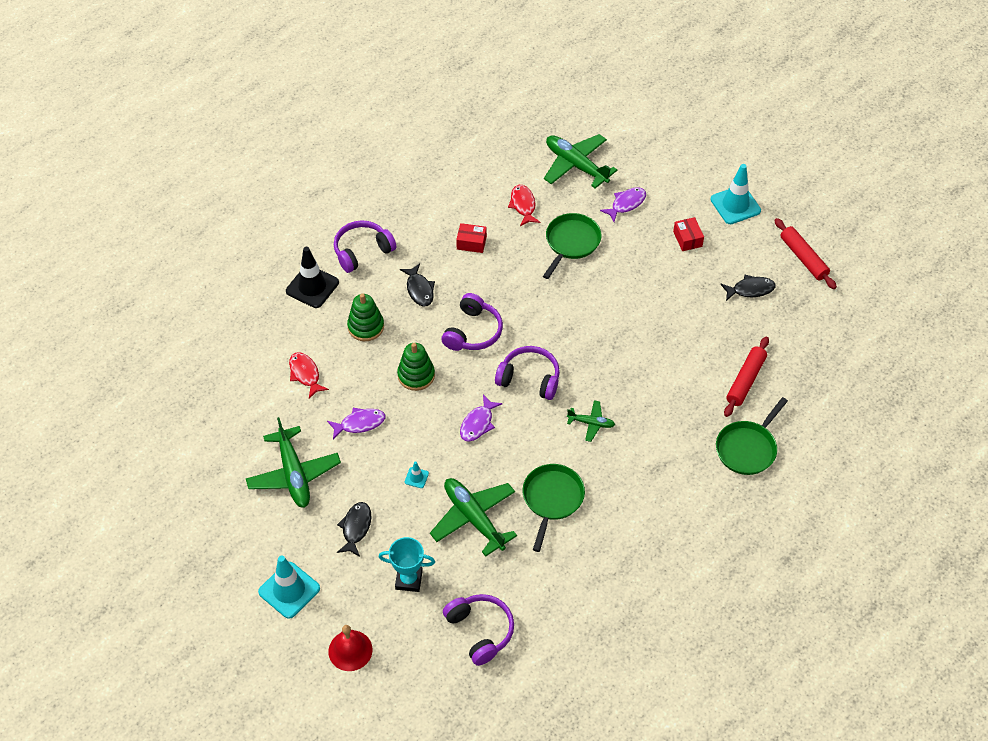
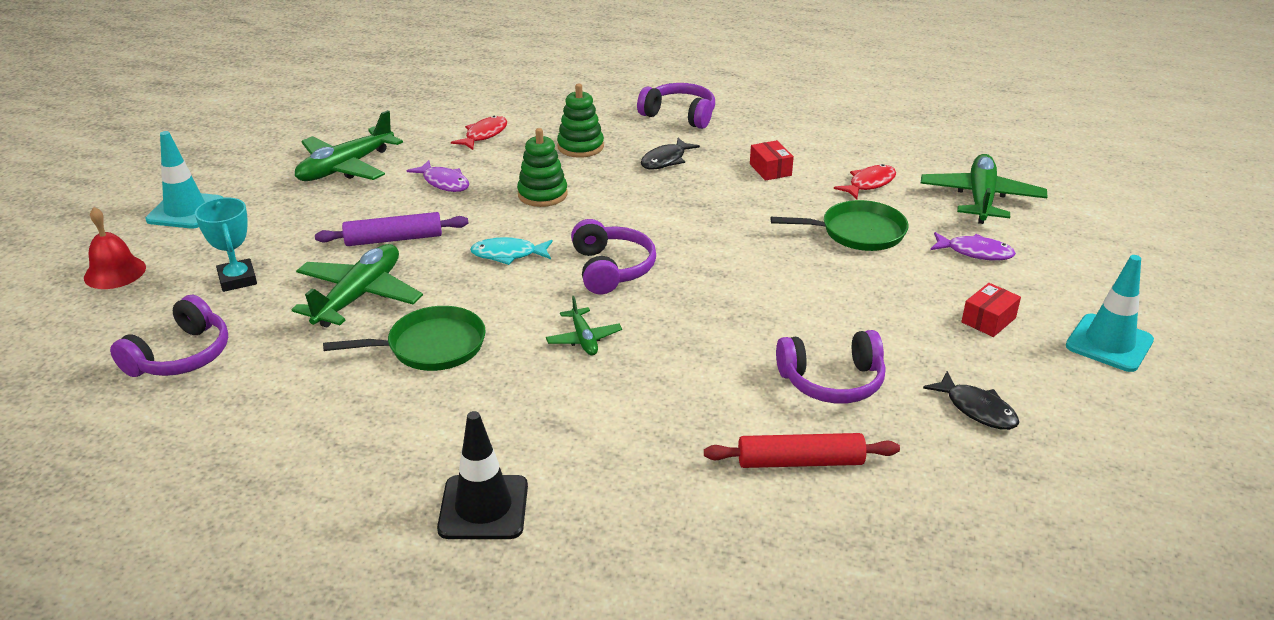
camera: 60 degrees right, 20 degrees down
(312, 287) = (602, 105): black traffic cone -> black traffic cone (483, 507)
(356, 528) = (295, 223): black fish -> none
(416, 477) = (394, 239): turquoise traffic cone -> purple rolling pin
(473, 332) = (642, 210): purple headphones -> purple headphones (832, 381)
(478, 423) = (508, 254): purple fish -> turquoise fish
(747, 448) = (670, 508): green pan -> none
(803, 258) = (1111, 446): red rolling pin -> none

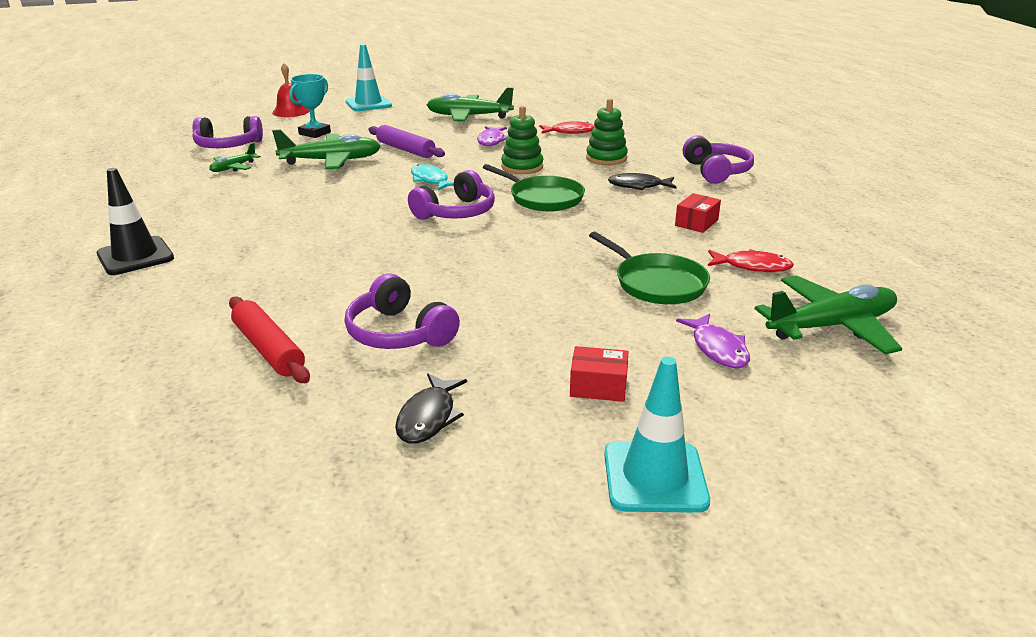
camera: 55 degrees right, 5 degrees down
(431, 346) = (298, 193): green pan -> green pan (543, 198)
(583, 339) = (355, 229): green plane -> green plane (233, 168)

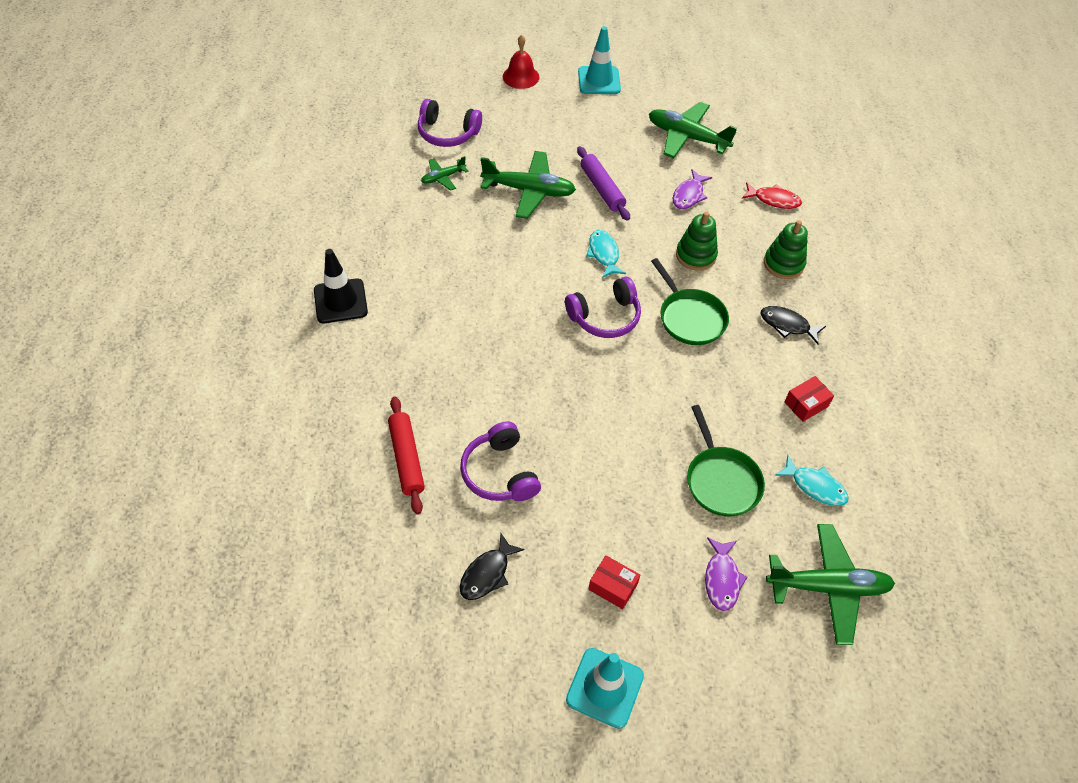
camera: 20 degrees right, 25 degrees up
(314, 133) = (530, 130): turquoise trophy -> none
(716, 171) = (878, 323): purple headphones -> none
(752, 266) = (815, 486): red fish -> turquoise fish

